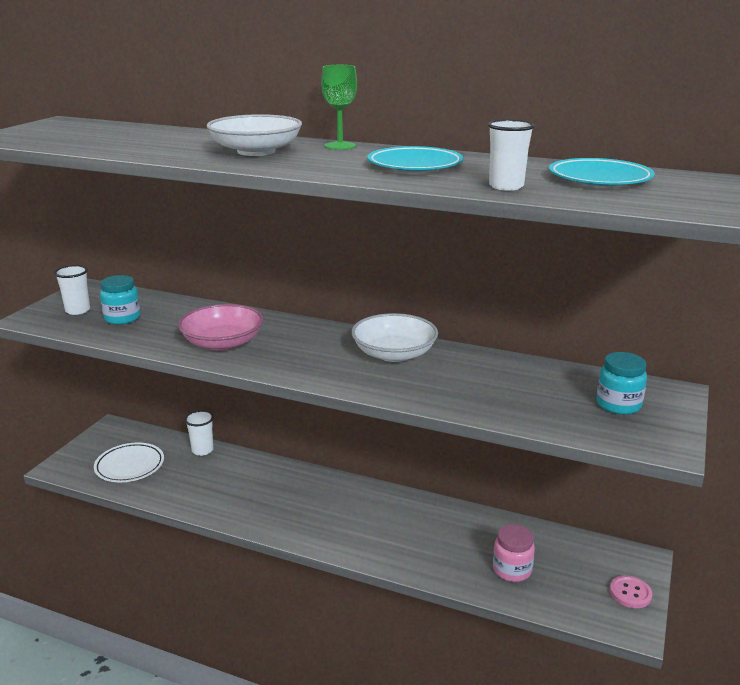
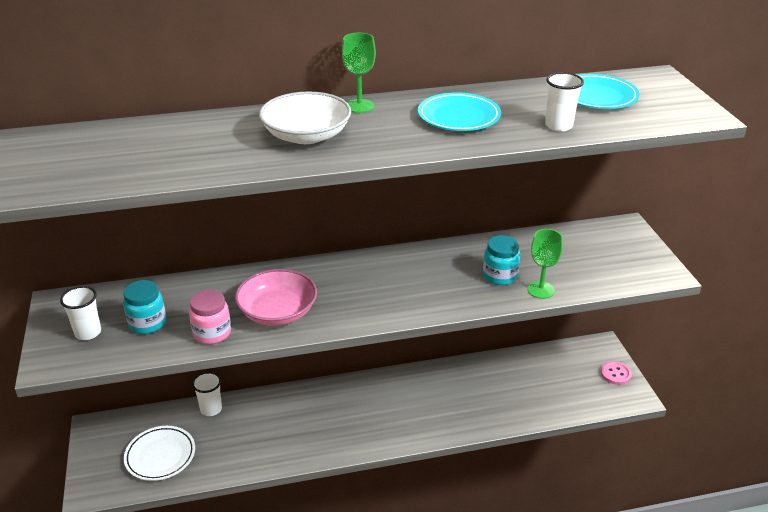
camera: 35 degrees left, 10 degrees up
(394, 354) = (423, 267): white bowl -> none
(488, 409) = (540, 290): none -> green goblet
(512, 570) = (537, 394): pink jar -> pink jar (212, 333)
(618, 405) = (608, 251): turquoise jar -> turquoise jar (500, 276)

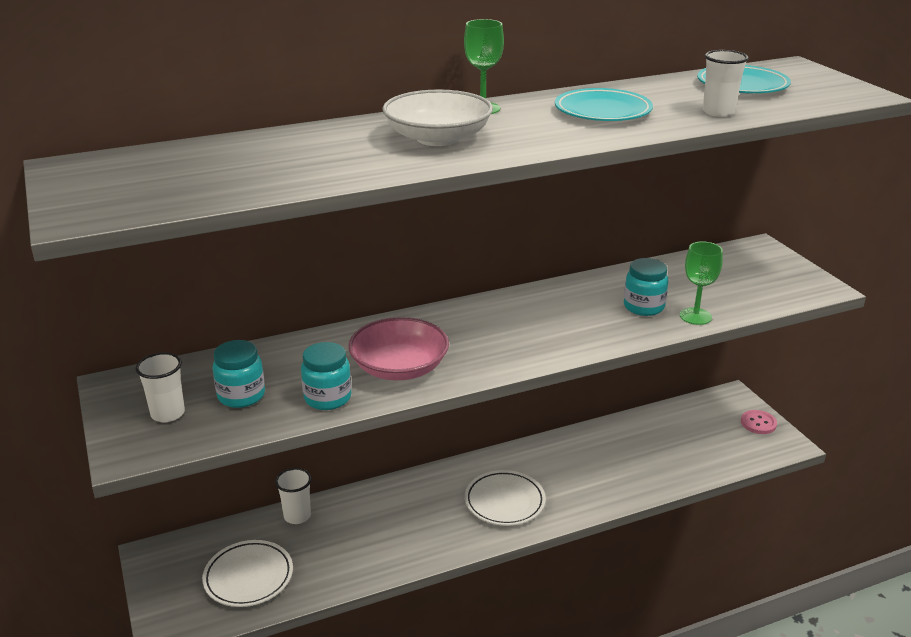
camera: 10 degrees left, 5 degrees down
(212, 333) = (327, 398): pink jar -> turquoise jar
(377, 418) = (504, 502): none -> white plate

